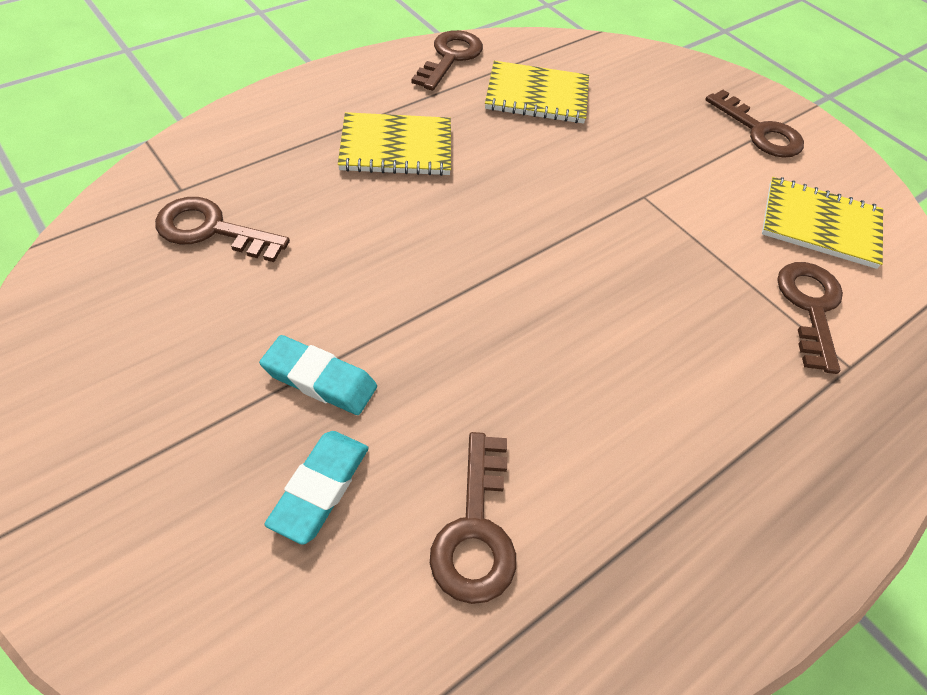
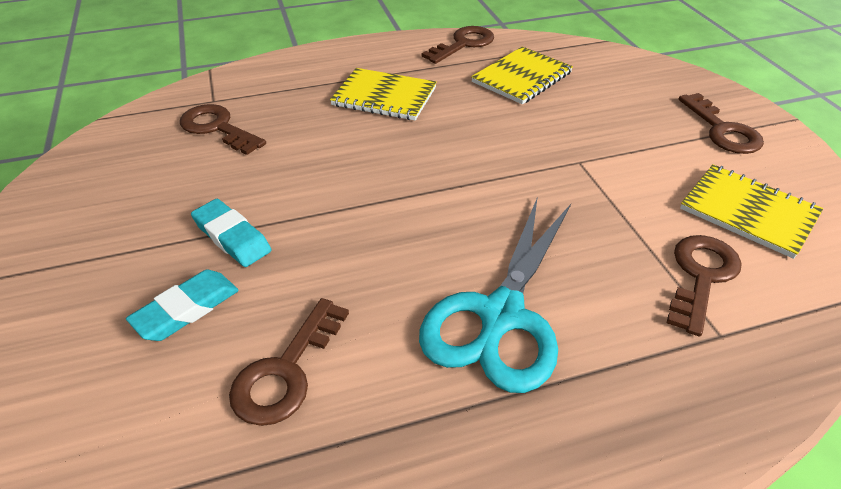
camera: 25 degrees right, 10 degrees down
(537, 95) = (522, 77): yellow notebook -> yellow notebook turned 75 degrees counterclockwise
(655, 399) = (501, 315): none -> turquoise scissors

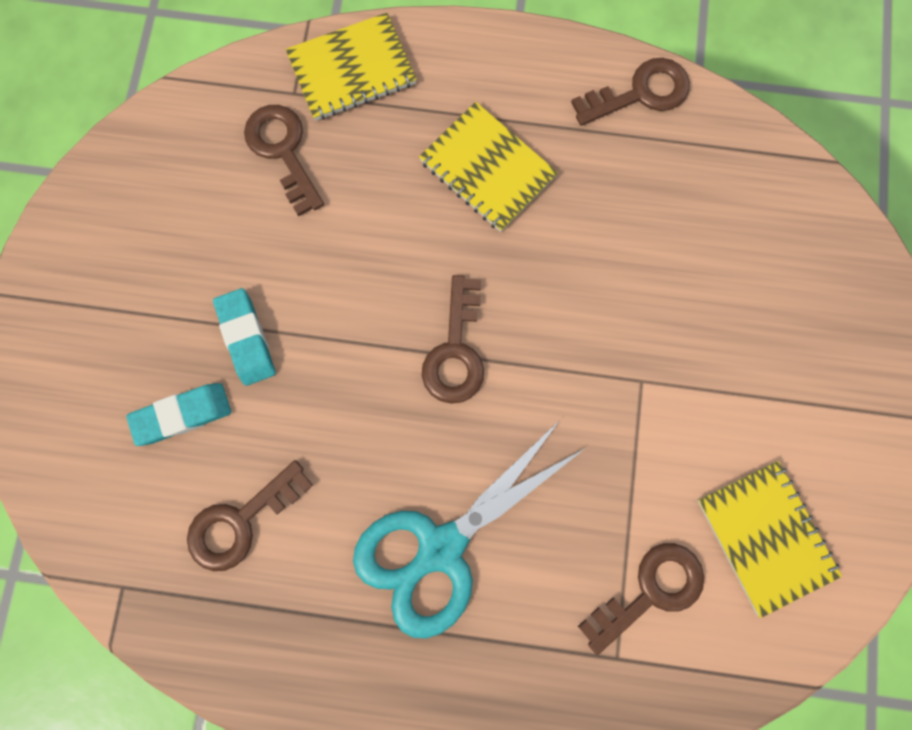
camera: 25 degrees right, 35 degrees up
(522, 77) = (672, 199): yellow notebook -> yellow notebook (352, 70)
(722, 130) = (844, 403): brown key -> brown key (456, 350)

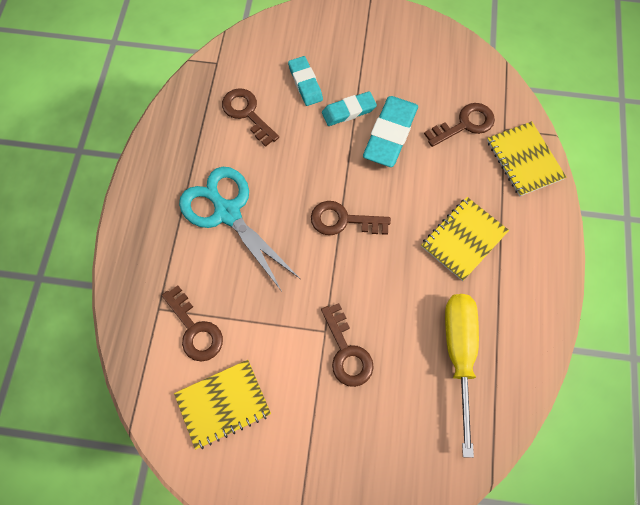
camera: 90 degrees right, 10 degrees down
(297, 270) = (390, 134): none -> turquoise eraser
(640, 93) = (530, 339): brown key -> brown key (347, 352)
(667, 189) = (459, 354): none -> yellow screwdriver

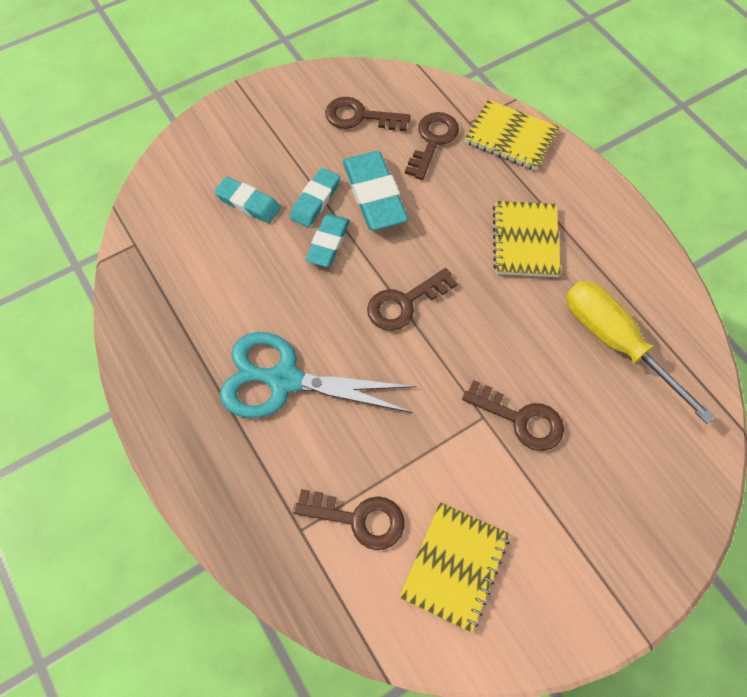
camera: 40 degrees left, 5 degrees down
(247, 113) = (214, 271): brown key -> brown key (360, 117)
(331, 145) = (328, 243): none -> turquoise eraser

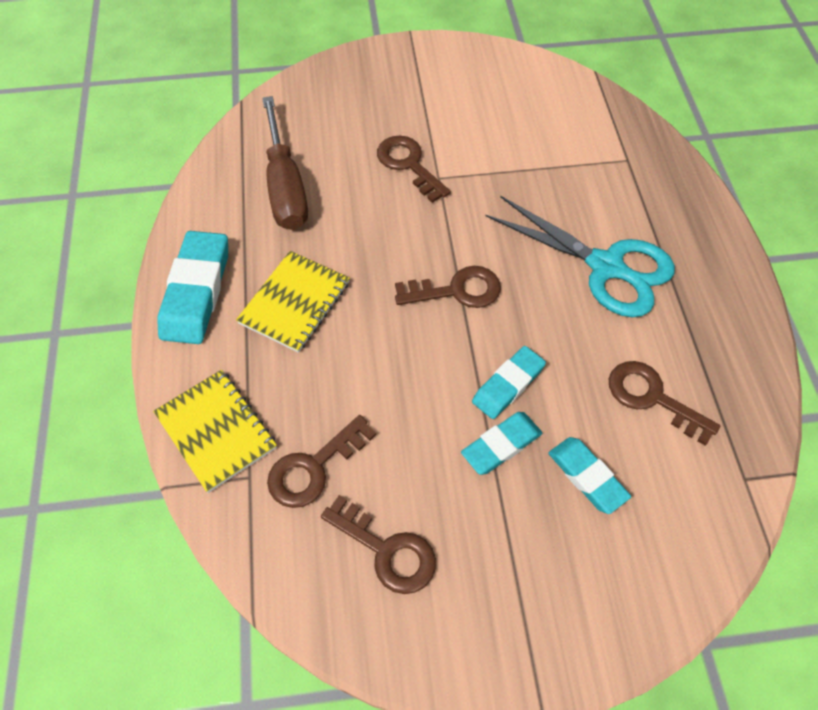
camera: 155 degrees left, 5 degrees down
(358, 518) = (578, 150): brown key -> brown key (652, 398)
(374, 195) = (426, 423): turquoise eraser -> turquoise eraser (196, 292)
(454, 566) = (517, 102): yellow notebook -> none
(615, 342) = (285, 187): yellow screwdriver -> brown screwdriver

